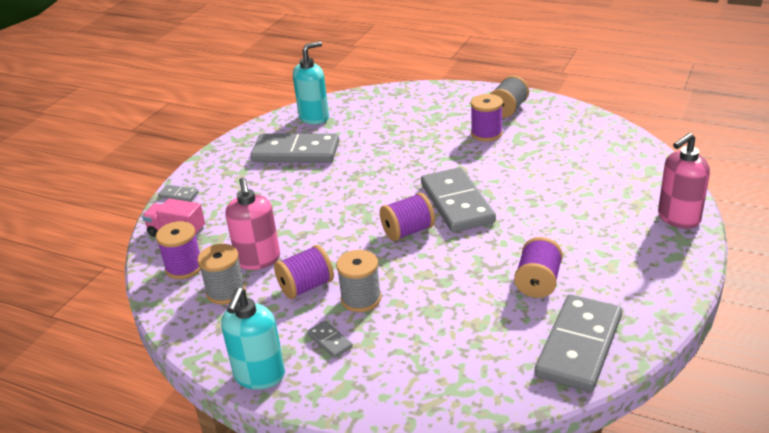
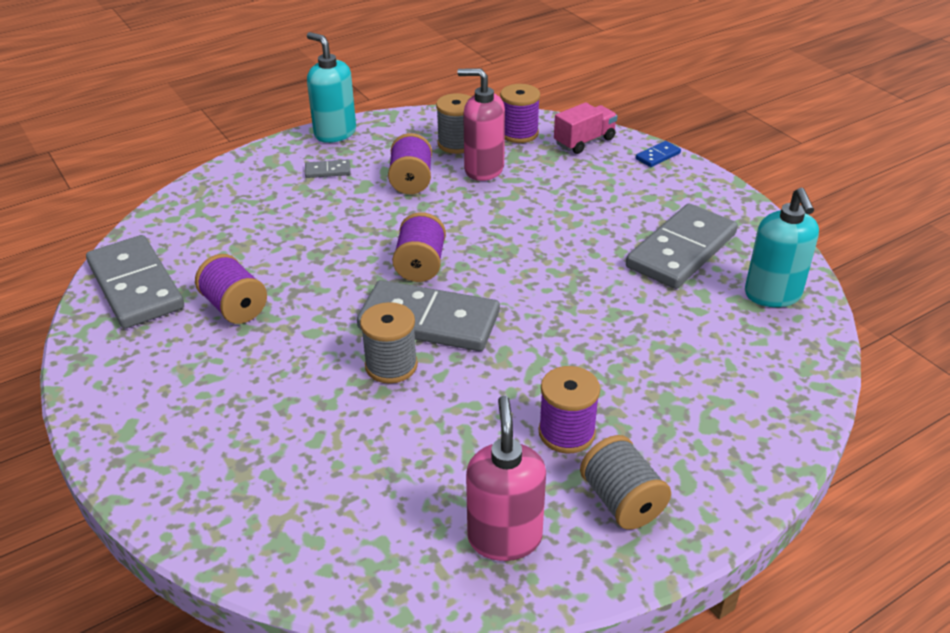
camera: 120 degrees right, 5 degrees up
(178, 195) = (658, 156): grey domino -> blue domino
(361, 299) = (356, 201): grey spool -> grey spool (391, 365)
(678, 218) = (168, 487): pink soap dispenser -> pink soap dispenser (504, 537)

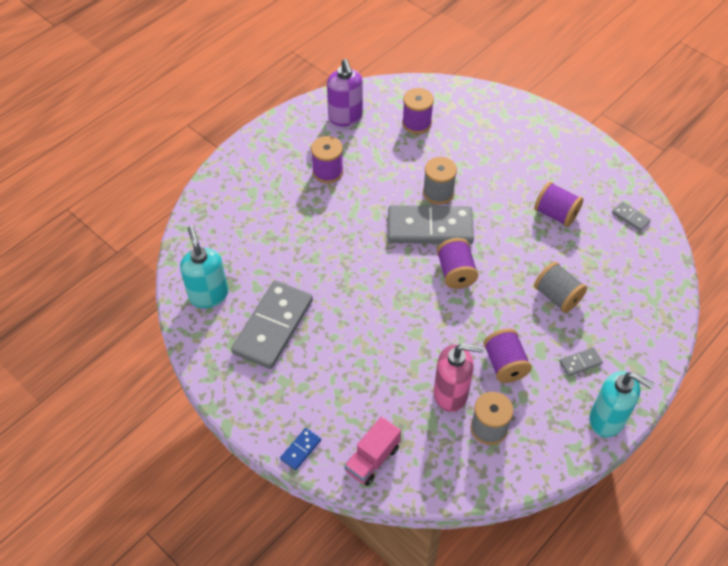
camera: 165 degrees right, 15 degrees up
(136, 286) = (630, 217): grey domino -> grey domino, size x0.42
(504, 537) = (345, 117): pink soap dispenser -> purple soap dispenser
(519, 133) = (437, 459): purple spool -> purple spool (416, 123)
(621, 501) = (294, 143): grey spool -> grey spool (557, 296)

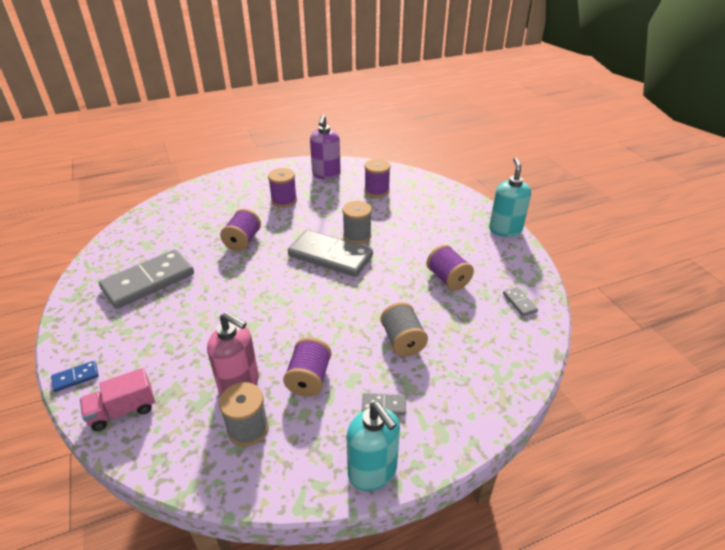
camera: 25 degrees right, 15 degrees down
(208, 295) = (126, 247): turquoise soap dispenser -> turquoise soap dispenser (505, 230)
(455, 273) = (325, 293): purple spool -> purple spool (243, 241)

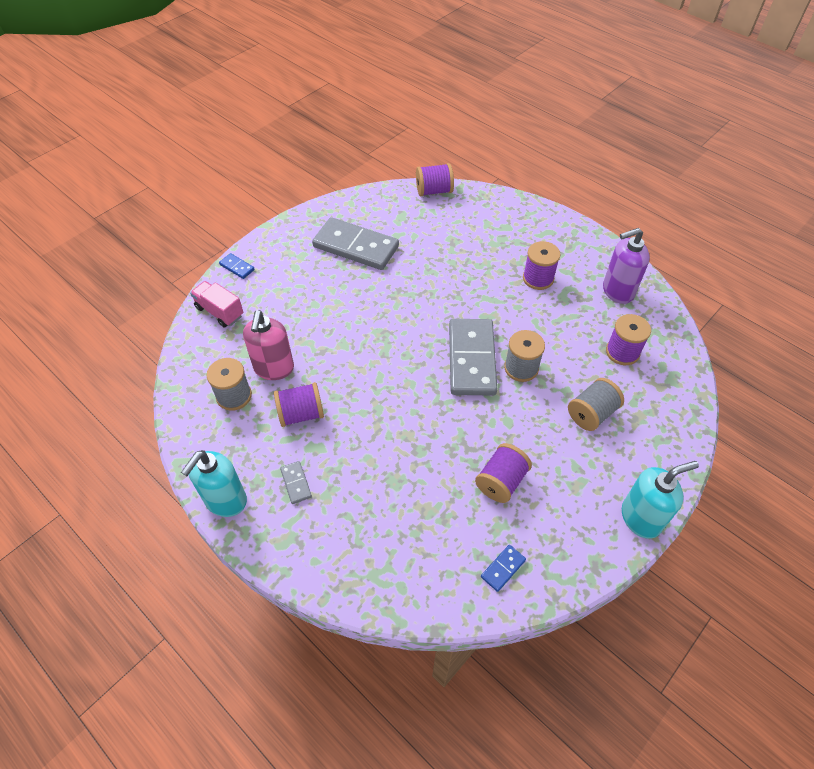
camera: 65 degrees right, 15 degrees up
(243, 241) = (449, 279): purple spool -> purple spool (434, 191)
(402, 341) = (382, 470): grey spool -> grey spool (591, 413)
(519, 303) = (503, 568): grey domino -> blue domino

